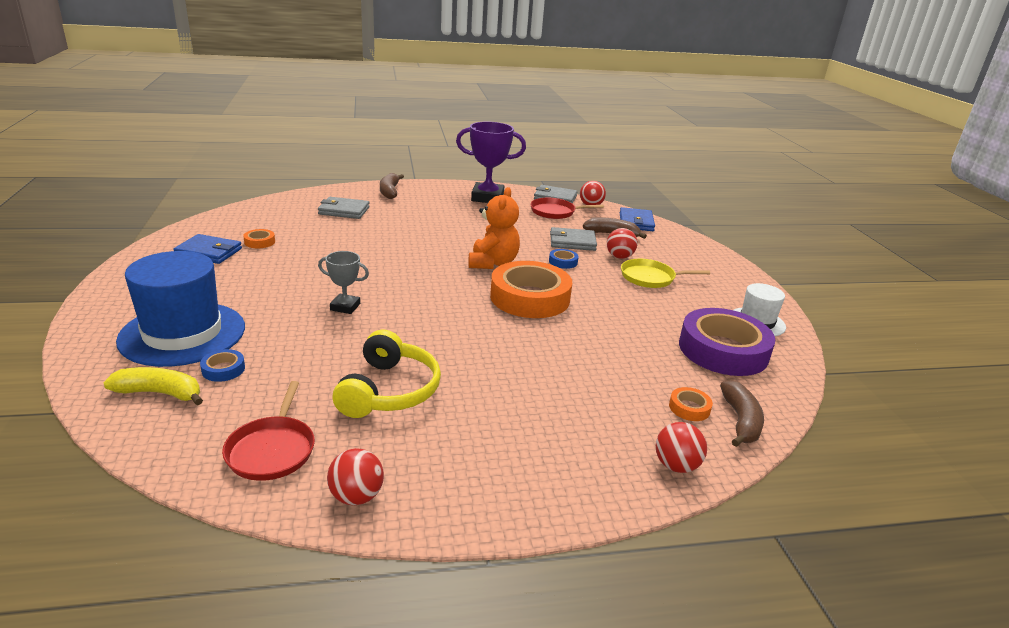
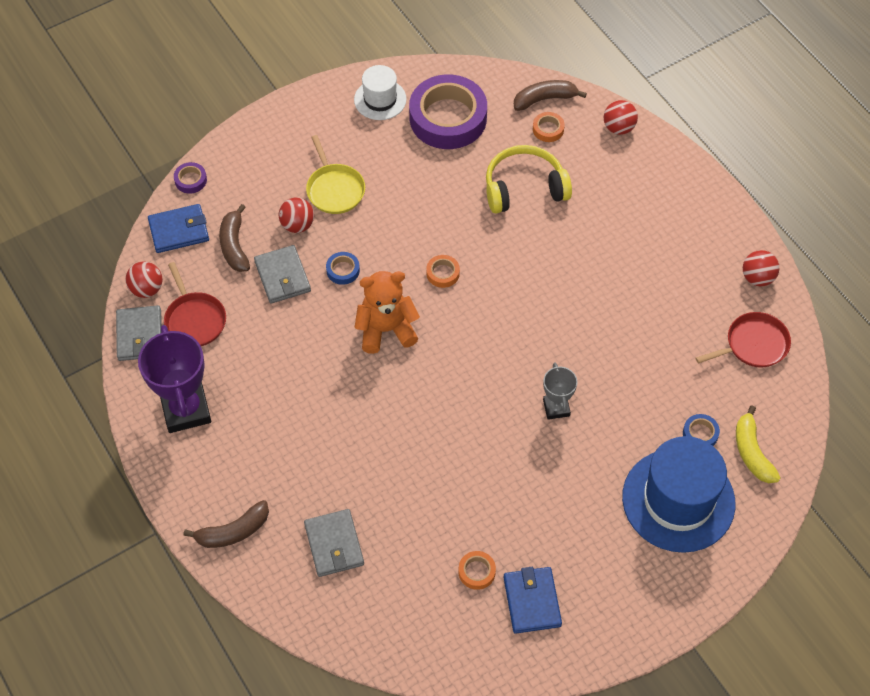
camera: 110 degrees left, 30 degrees up
(389, 390) = (650, 312): yellow headphones -> yellow headphones (524, 188)
(530, 297) = (443, 273): orange tape -> orange tape, size x0.40
(683, 234) = (190, 180): none -> purple tape

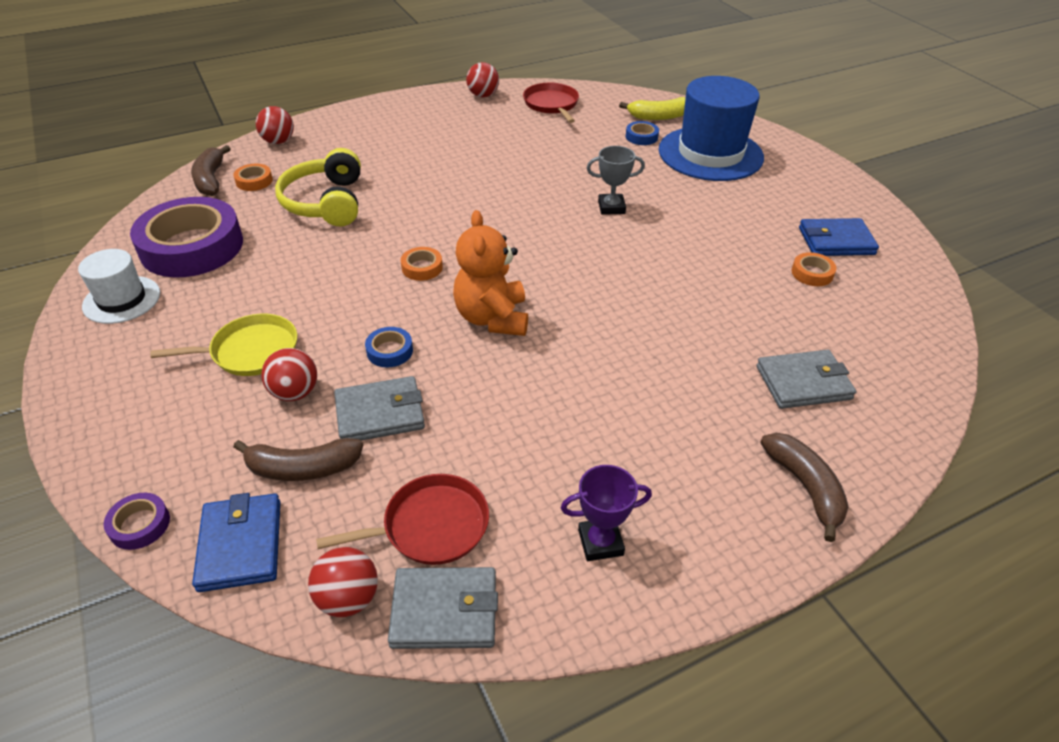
camera: 85 degrees left, 15 degrees down
(186, 410) = (600, 542): purple trophy -> purple trophy, size x0.54

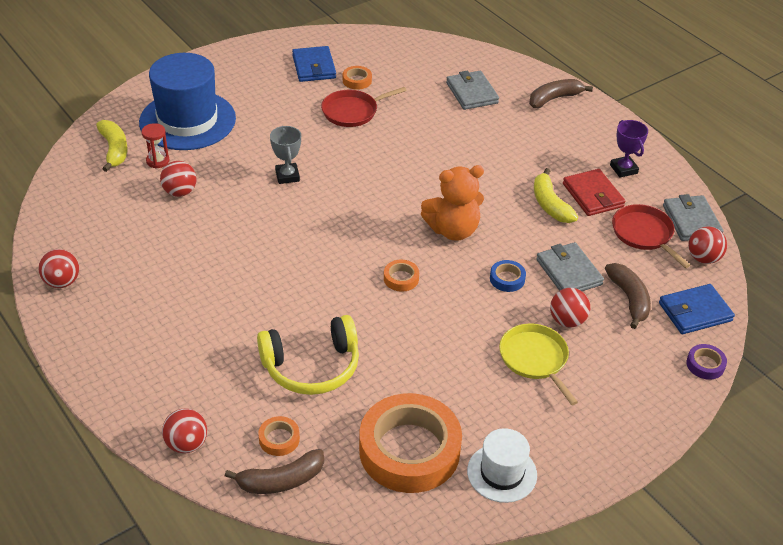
camera: 100 degrees left, 0 degrees up
(192, 247) = (409, 450): purple tape -> orange tape
(524, 422) = (550, 204): none -> yellow banana
(537, 480) = (593, 195): none -> red wallet
(552, 104) = (86, 225): red pan -> red pan (352, 111)
(591, 147) = (180, 192): none -> red ball
(641, 137) = (157, 161): blue tape -> red hourglass

